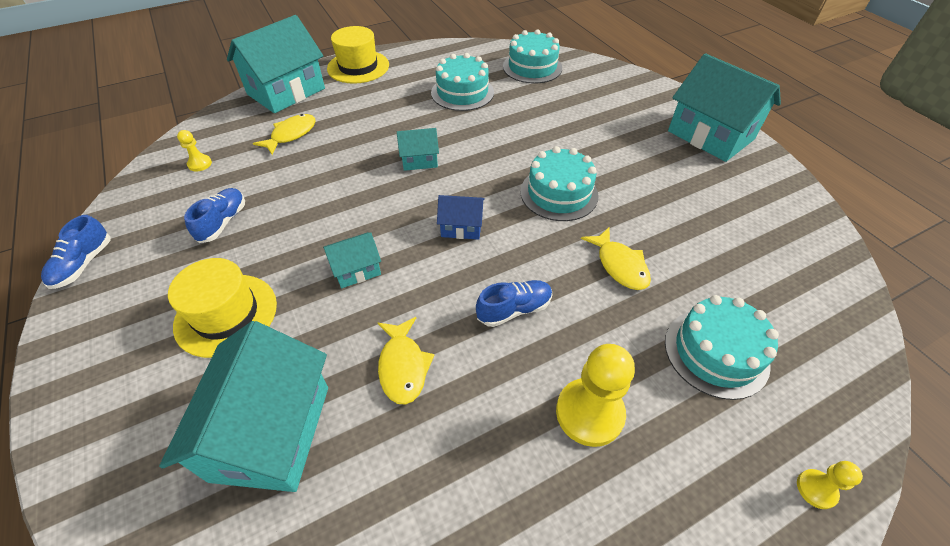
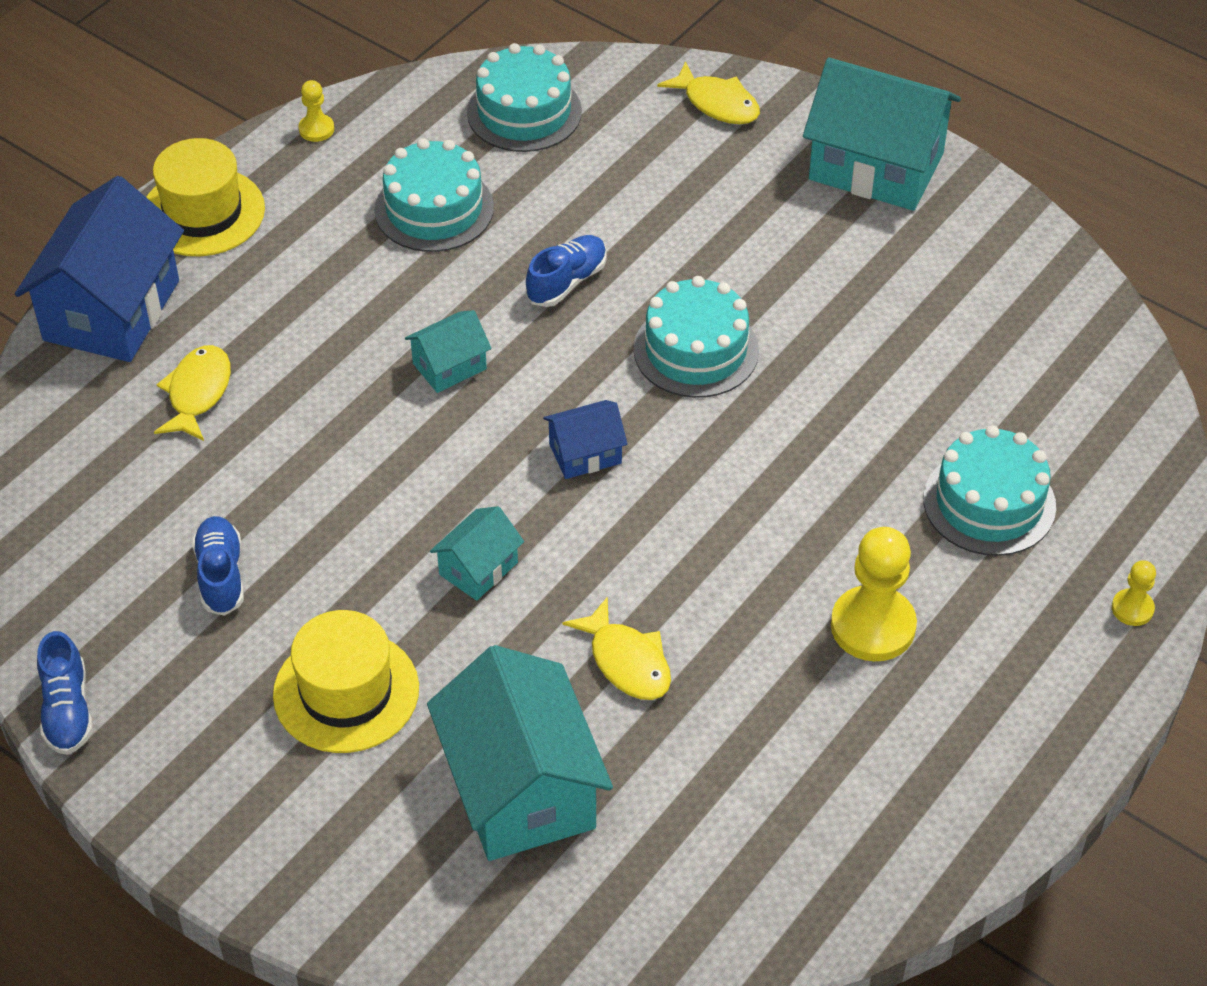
camera: 25 degrees left, 0 degrees up
(200, 164) = (88, 498): yellow pawn -> yellow pawn (316, 129)
(286, 91) = (111, 310): turquoise house -> blue house
(514, 309) = (724, 542): blue shoe -> blue shoe (567, 282)
(619, 265) = (830, 432): yellow fish -> yellow fish (717, 103)

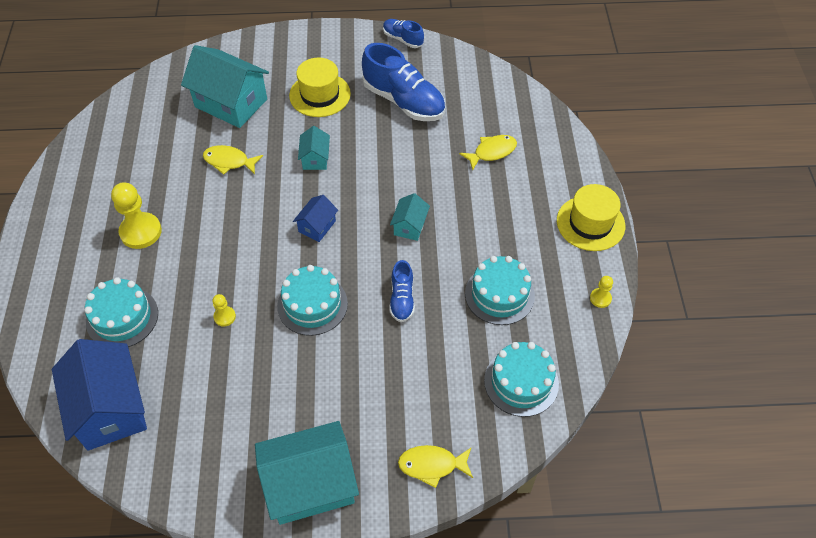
camera: 140 degrees right, 5 degrees up
(111, 310) = (566, 160): blue house -> blue house (110, 409)
(197, 393) = (492, 152): yellow fish -> yellow fish turned 90 degrees counterclockwise
(221, 575) = (404, 101): blue shoe -> blue shoe, size x1.92
(1132, 608) = (28, 308): yellow pawn -> yellow pawn (224, 317)

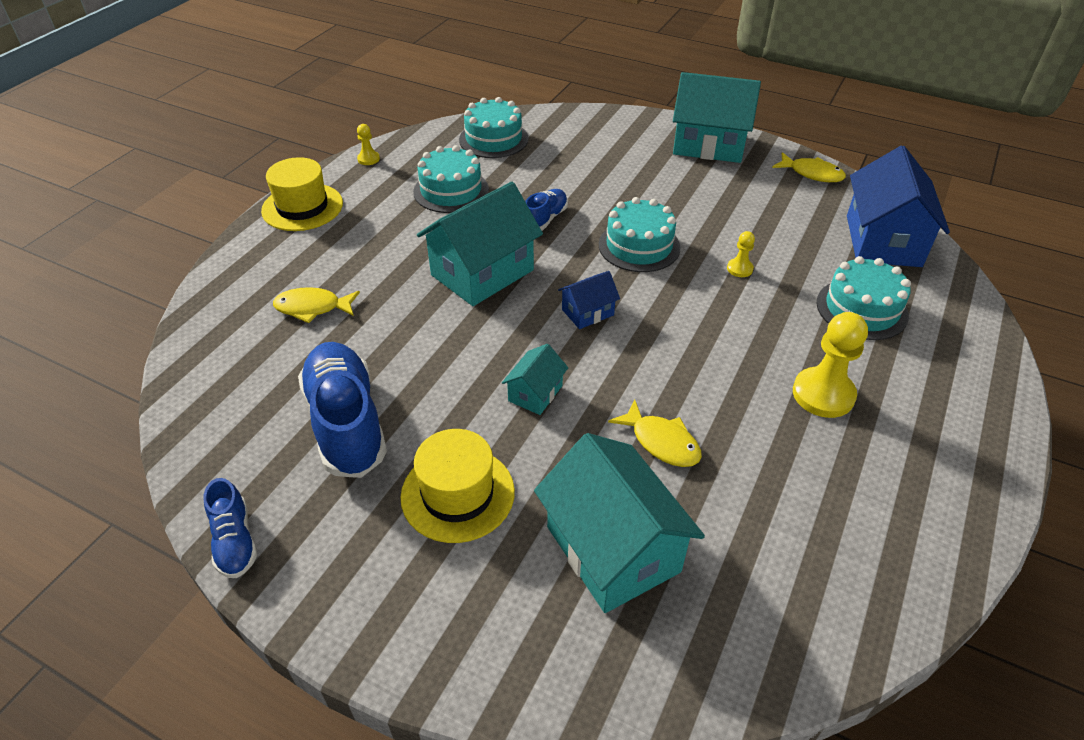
camera: 150 degrees left, 10 degrees down
(409, 226) = (482, 272): turquoise house -> turquoise house, size x2.06
(432, 465) = (605, 125): yellow fish -> yellow fish (812, 174)

